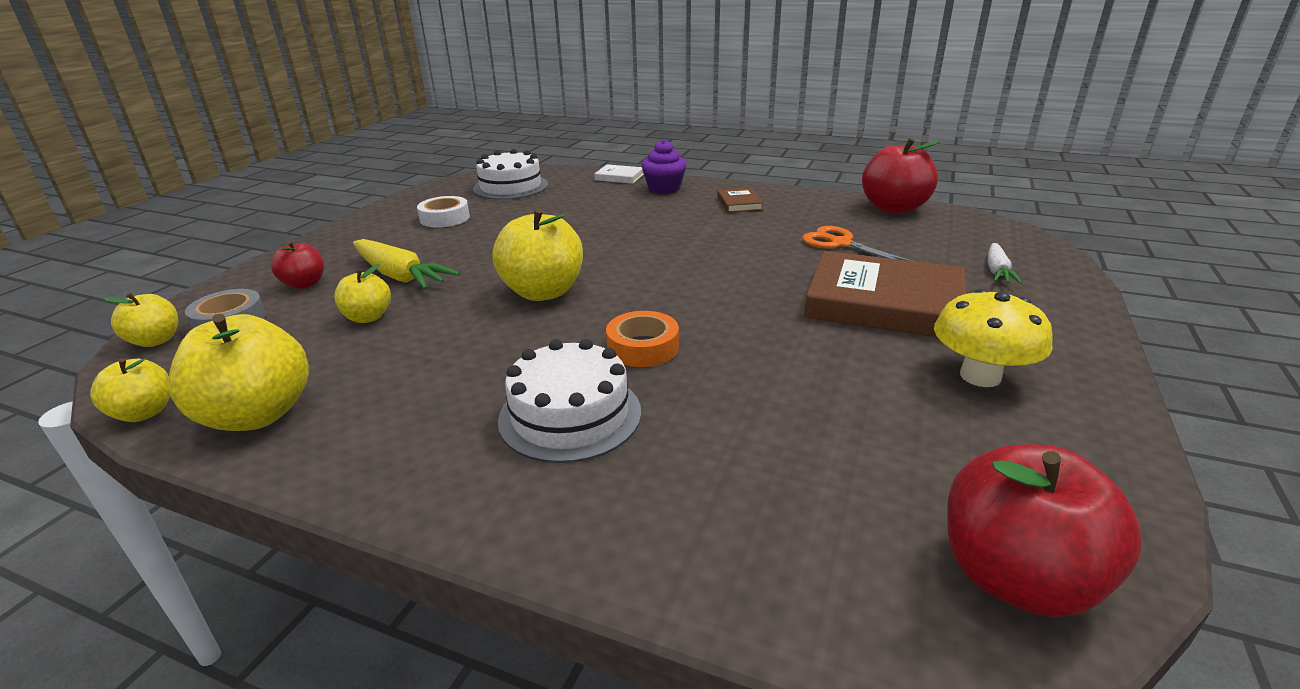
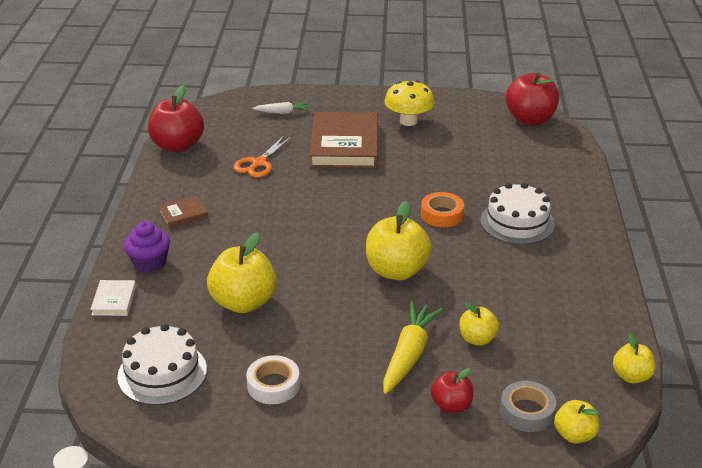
camera: 110 degrees left, 5 degrees up
(257, 415) = (596, 328): yellow apple -> yellow apple (243, 302)

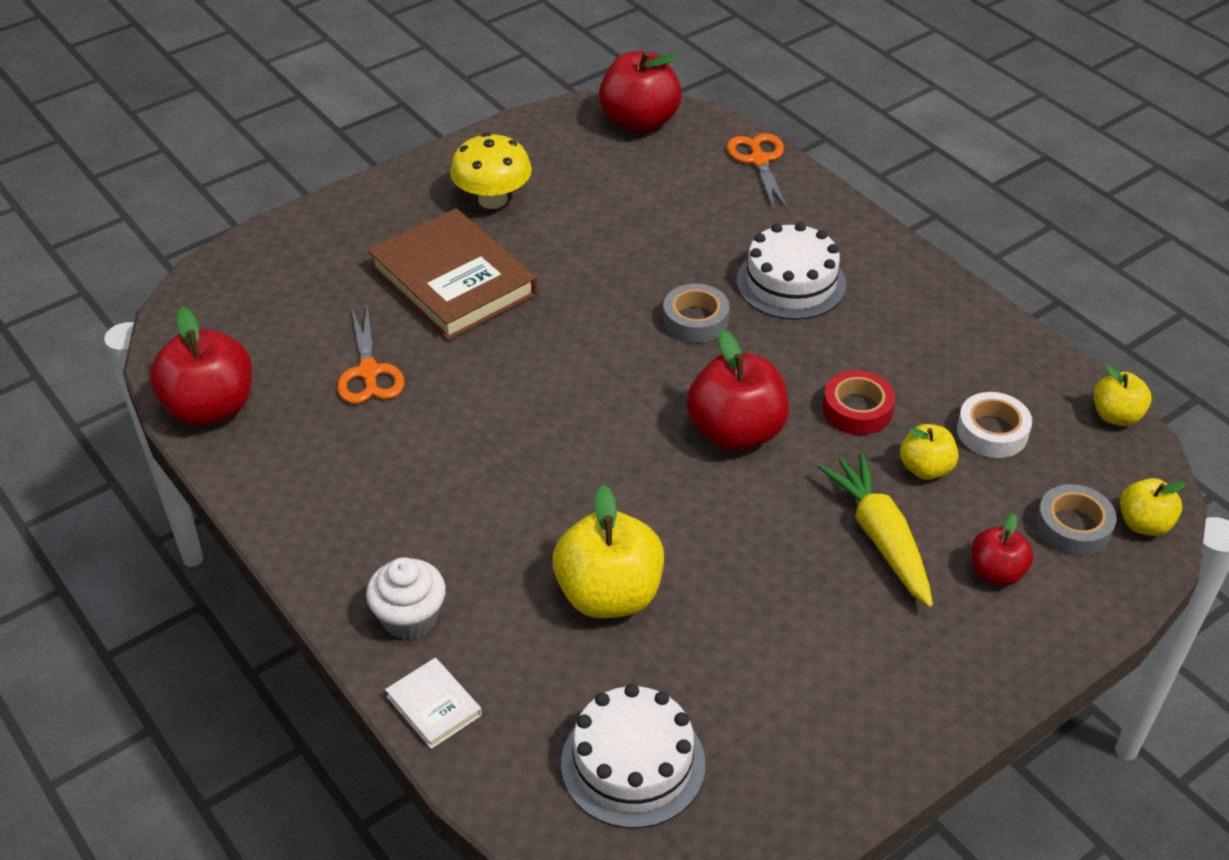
camera: 40 degrees left, 10 degrees up
(149, 262) = (409, 617): purple cupcake -> white cupcake
(183, 214) = (362, 514): brown book -> none
(273, 385) = (784, 683): white tape -> white tape (992, 432)
(283, 112) = (302, 272): white carrot -> none
(396, 271) = (736, 432): yellow apple -> red apple
(442, 214) = (695, 320): orange tape -> grey tape
(475, 294) = (857, 409): none -> red tape
(575, 162) = (759, 160): none -> orange scissors

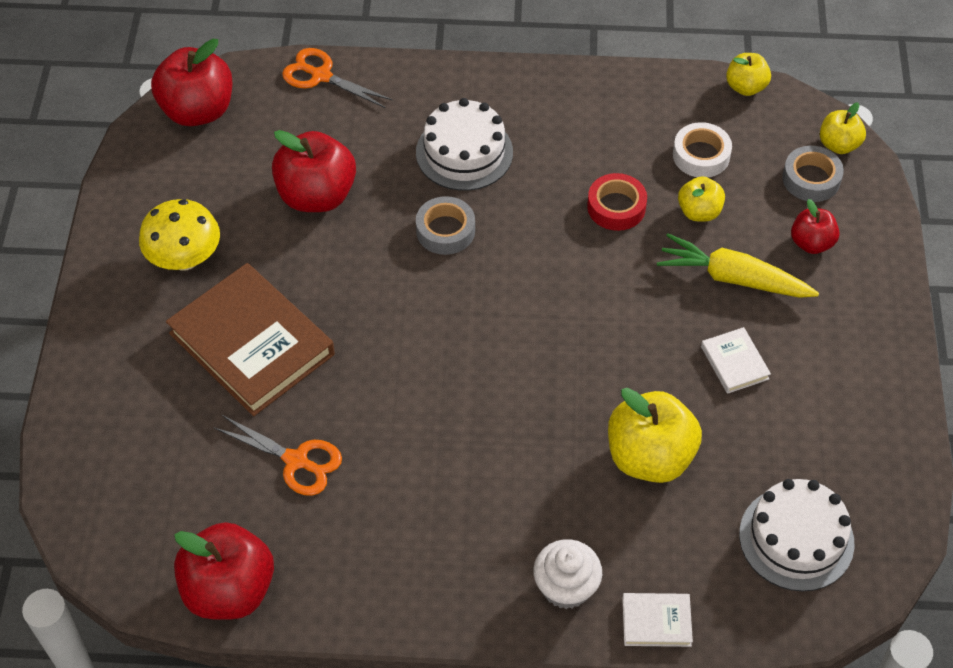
camera: 50 degrees left, 10 degrees up
(453, 281) = (251, 344): brown book -> brown book turned 45 degrees clockwise
(736, 432) = (573, 285): red apple -> red apple (316, 195)
(784, 596) = (734, 363): none -> white book

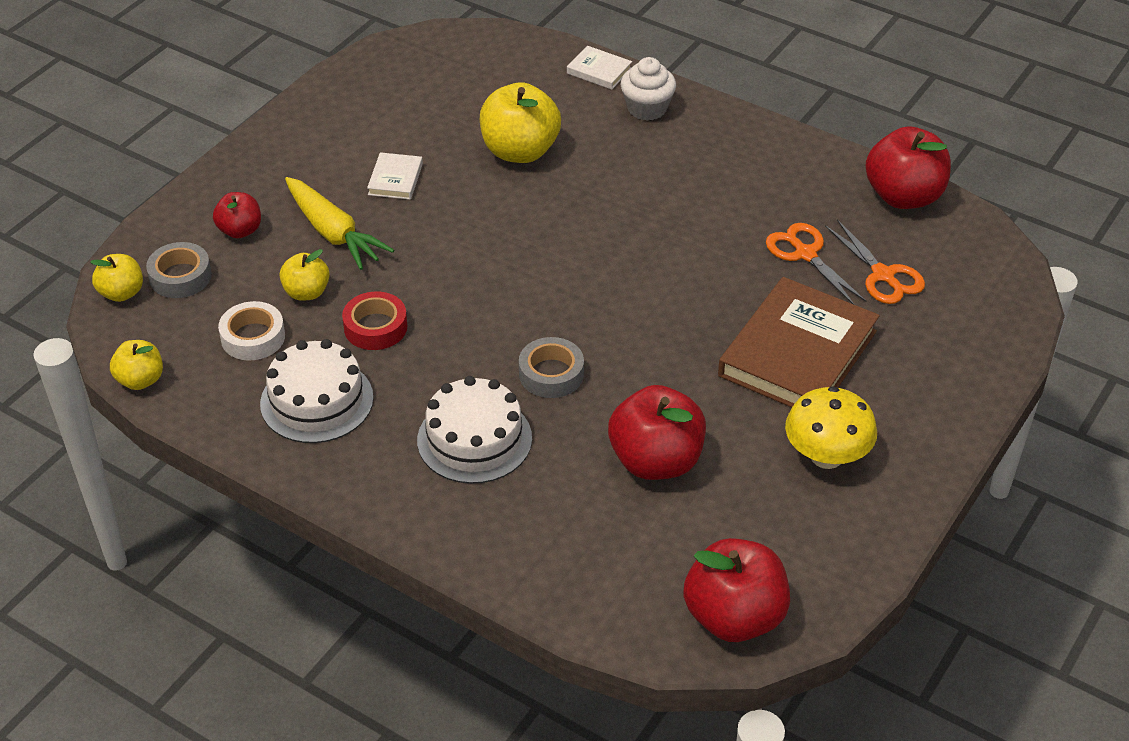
camera: 150 degrees left, 10 degrees down
(251, 344) = (798, 353): brown book -> brown book turned 45 degrees clockwise
(321, 76) = (565, 596): orange scissors -> orange scissors (883, 275)
(796, 538) = (461, 73): white cake -> white cake (317, 401)

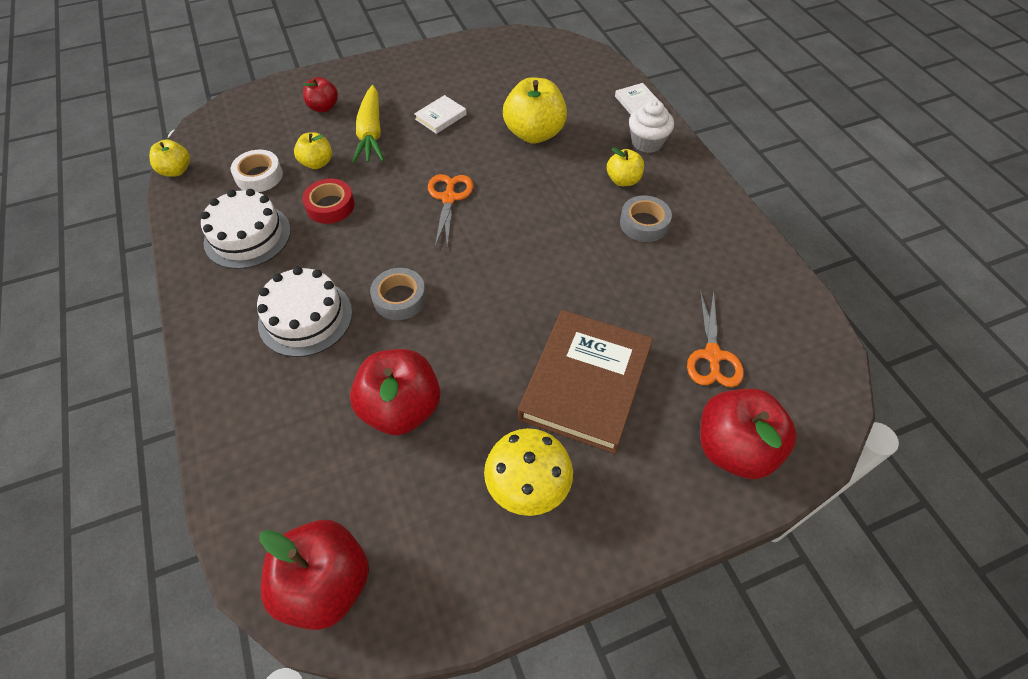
camera: 35 degrees right, 10 degrees up
(122, 293) = (225, 114): yellow apple -> yellow apple (623, 180)
(180, 276) = (264, 119): grey tape -> grey tape (644, 223)
(798, 353) = (586, 383): brown book -> brown book turned 45 degrees counterclockwise
(805, 254) = (665, 305): orange scissors -> orange scissors (449, 198)
(903, 196) = (787, 299): red apple -> red apple (734, 449)

